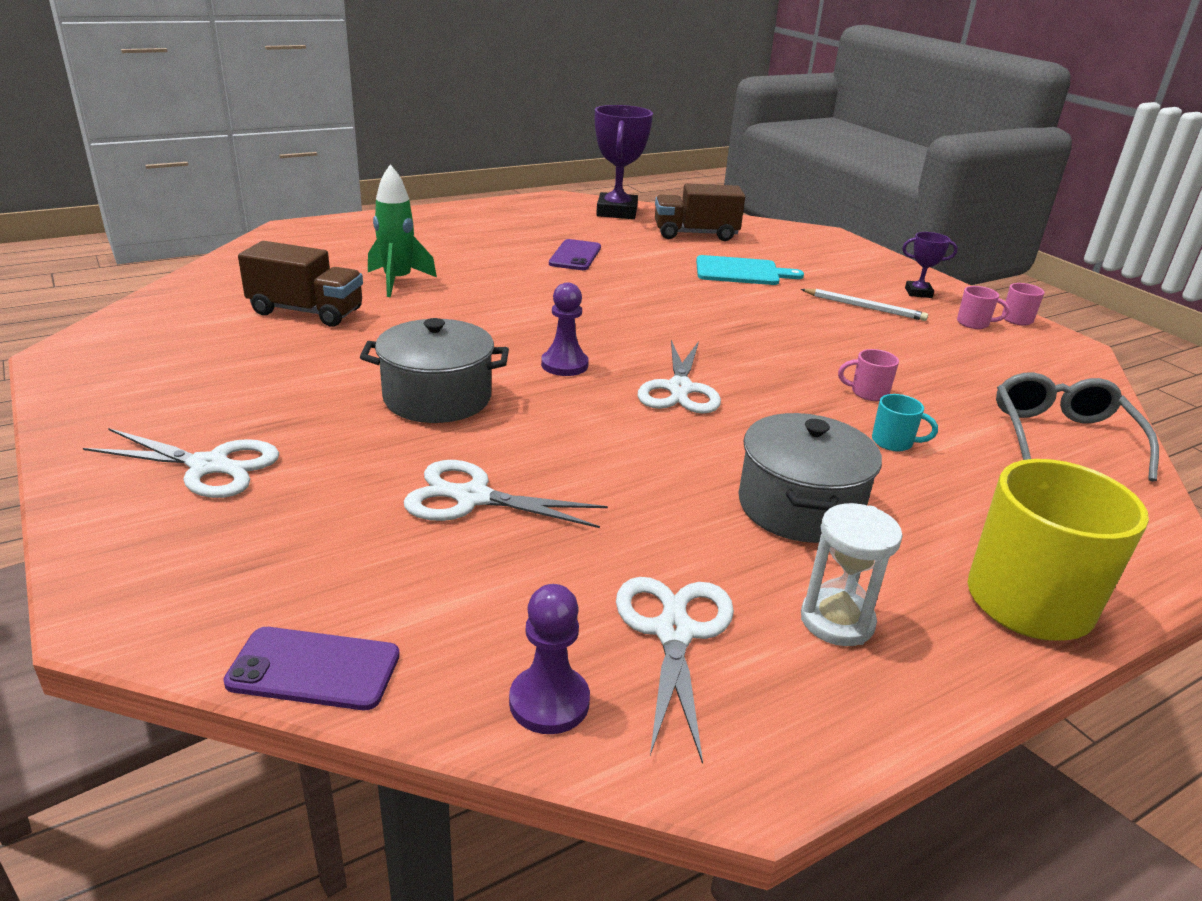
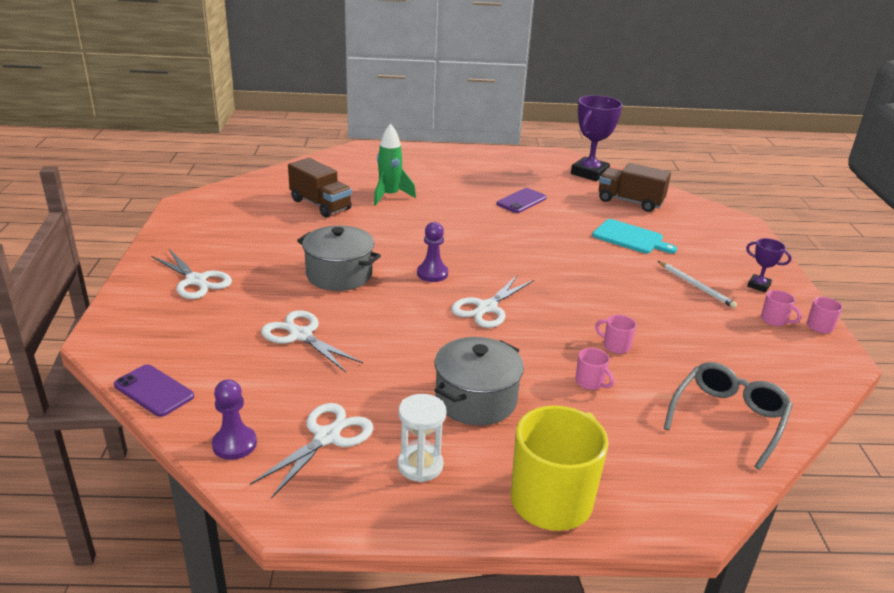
camera: 30 degrees right, 0 degrees up
(893, 442) = (590, 382): turquoise mug -> pink mug

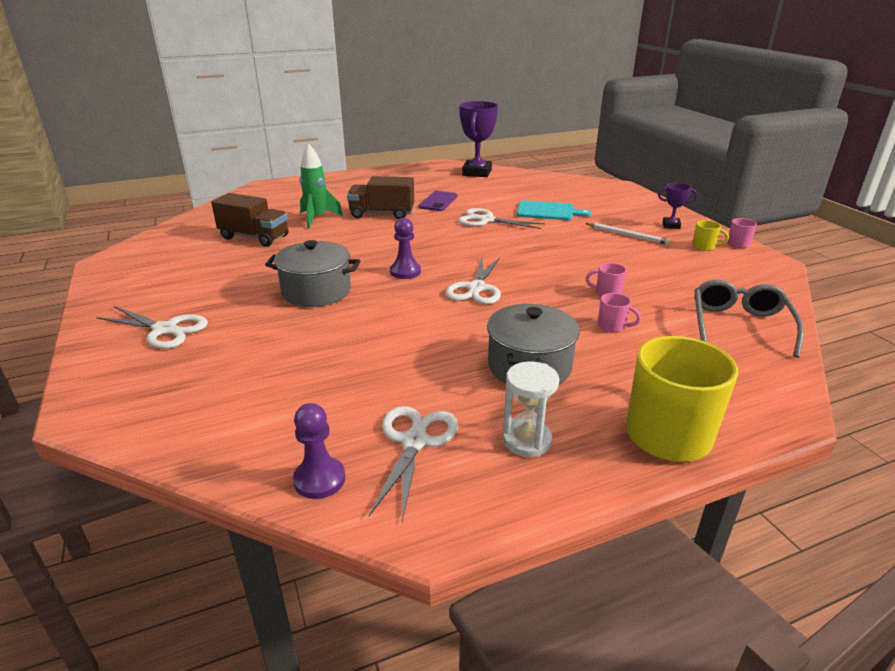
camera: 20 degrees left, 0 degrees up
(154, 391) = (185, 451): purple phone -> none
(300, 335) = (316, 353): white scissors -> white scissors (486, 220)
(630, 202) = (525, 187): brown truck -> brown truck (382, 214)
(774, 320) = (704, 247): pink mug -> yellow mug

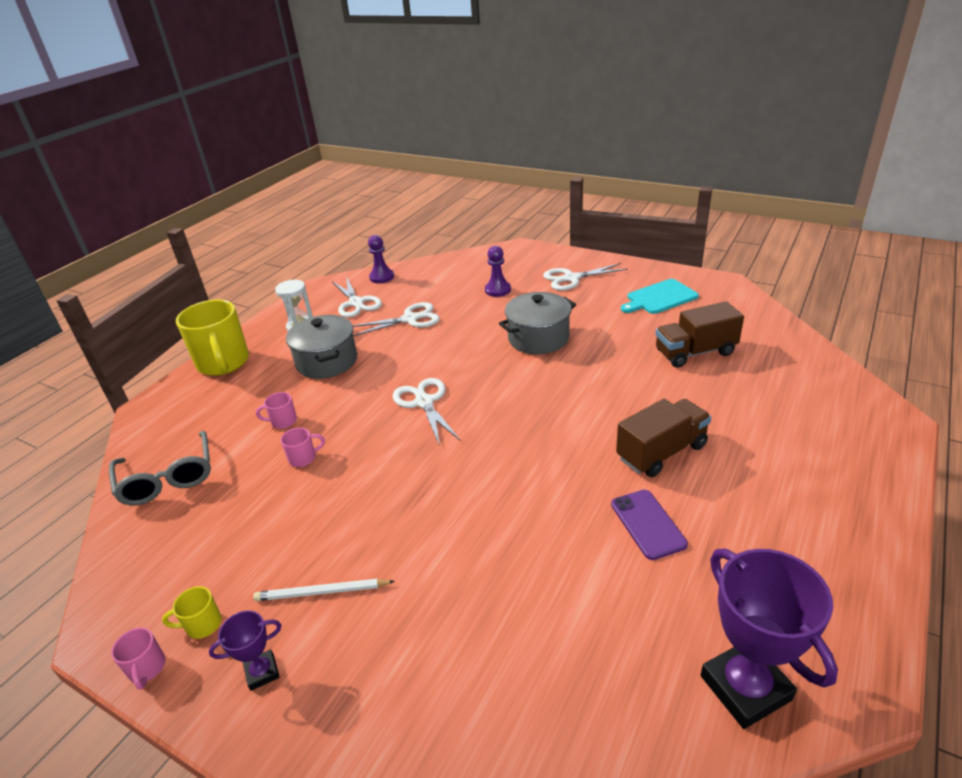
camera: 145 degrees right, 5 degrees up
(317, 218) = (704, 404): green rocket -> none
(405, 272) = (504, 388): purple pawn -> purple pawn (498, 290)
(486, 220) = (531, 515): white scissors -> white scissors (410, 319)
(548, 211) = (475, 596): turquoise cutting board -> turquoise cutting board (660, 298)

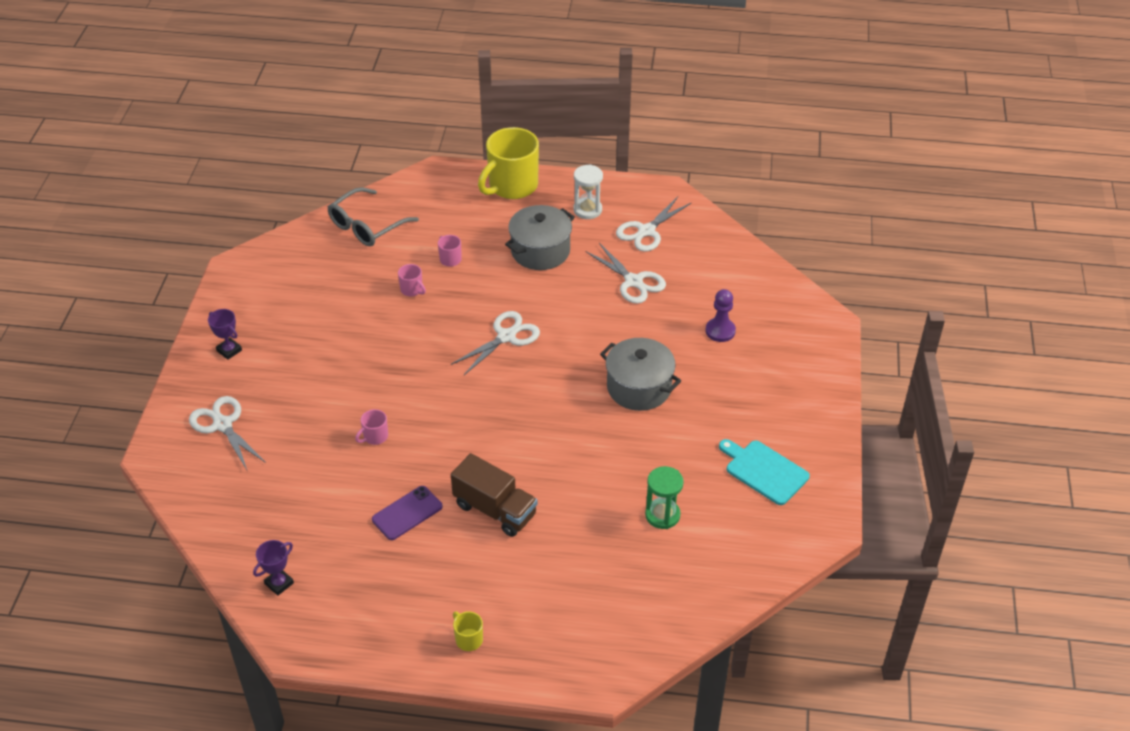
camera: 65 degrees right, 10 degrees up
(147, 668) = (218, 299): pink mug -> pink mug (375, 437)
(202, 625) = (253, 308): yellow mug -> yellow mug (468, 639)
(322, 592) = (292, 353): white pencil -> none
(381, 277) = (705, 230): purple pawn -> none
(571, 278) = (774, 386): white scissors -> white scissors (222, 425)
(695, 352) = (662, 515): brown truck -> green hourglass
(745, 687) = (279, 583): purple trophy -> purple trophy, size x0.50

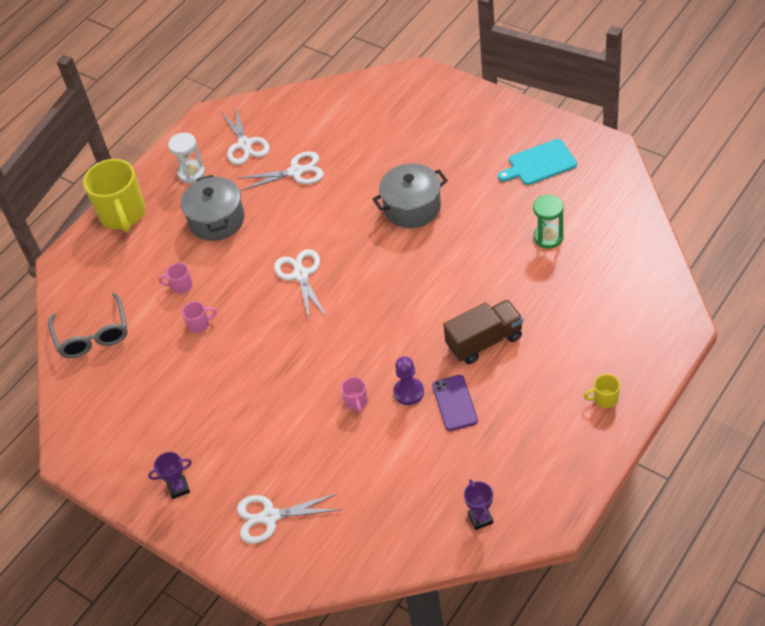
camera: 55 degrees left, 5 degrees up
(720, 331) = (385, 138): purple pawn -> purple pawn (408, 392)

